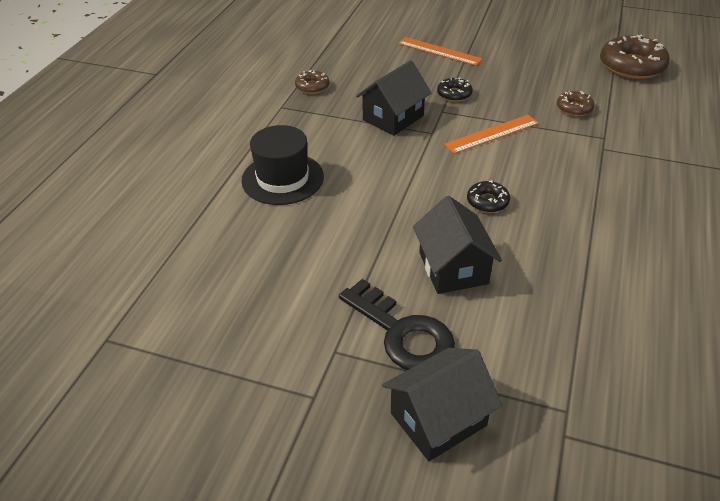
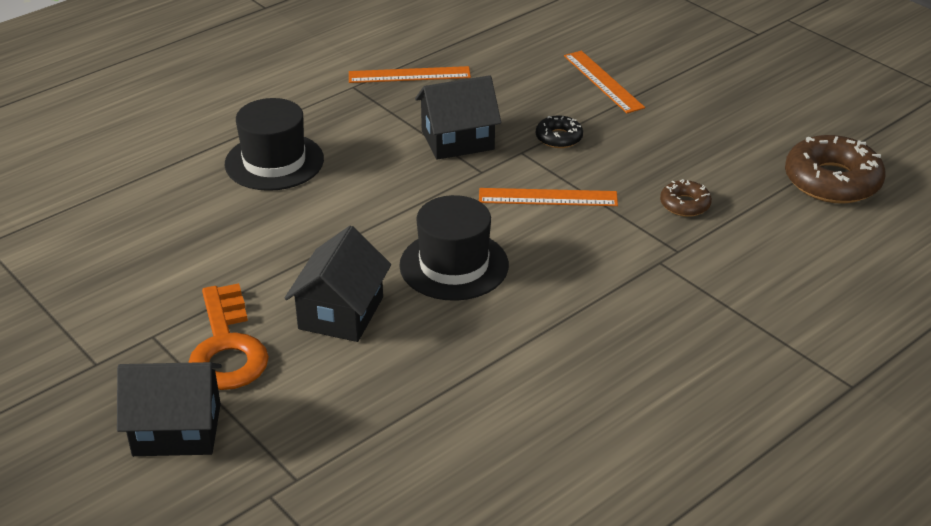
camera: 30 degrees right, 5 degrees down
(312, 87) = (409, 75): brown donut -> orange ruler
(402, 333) = (227, 348): black key -> orange key
(487, 202) = (454, 265): black donut -> black hat

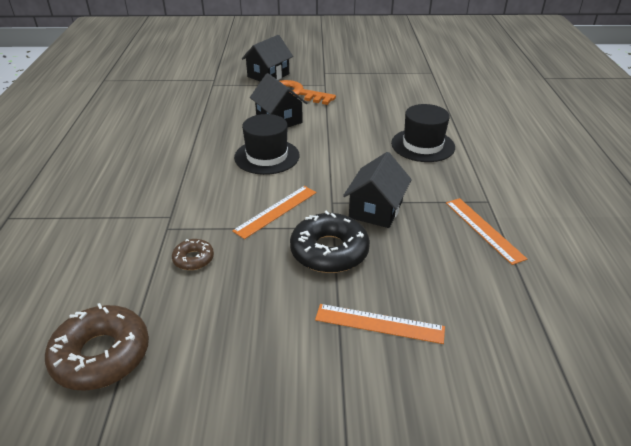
camera: 130 degrees right, 0 degrees up
(409, 75) = (483, 229): orange ruler -> orange ruler turned 60 degrees counterclockwise
(559, 138) = (329, 251): black donut -> black donut, size x1.95

